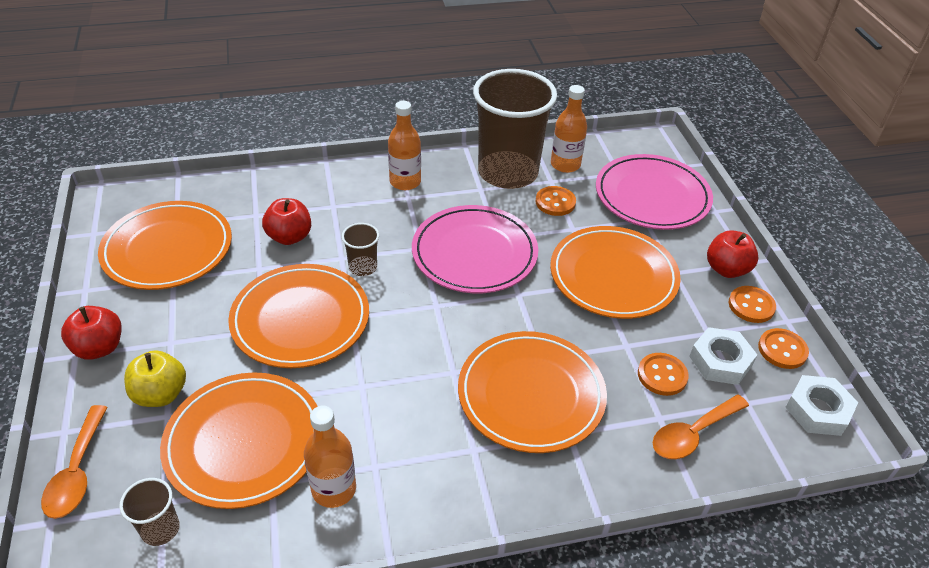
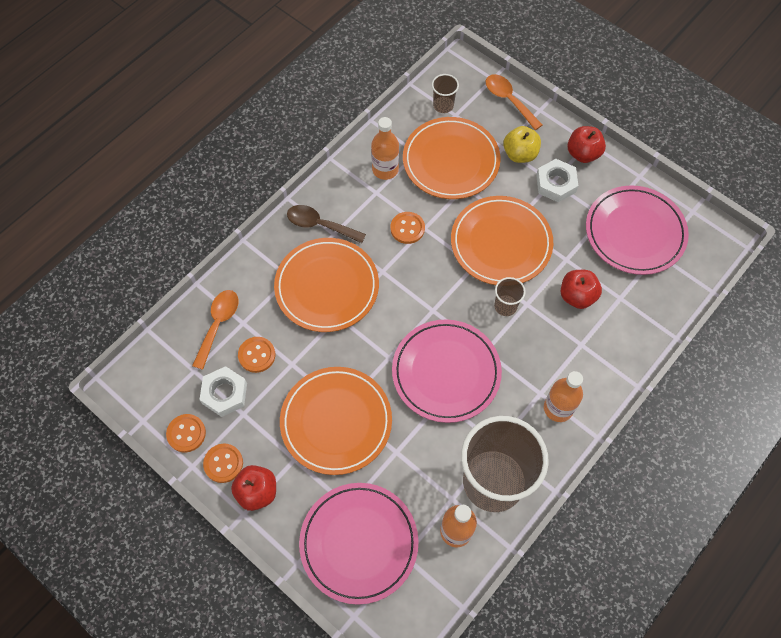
camera: 145 degrees right, 20 degrees up
(168, 249) = (635, 232): orange plate -> pink plate
(482, 472) = (320, 225): none -> brown spoon
(555, 202) = (430, 473): orange button -> orange button (407, 228)
(818, 410) = (147, 395): white nut -> white nut (556, 184)

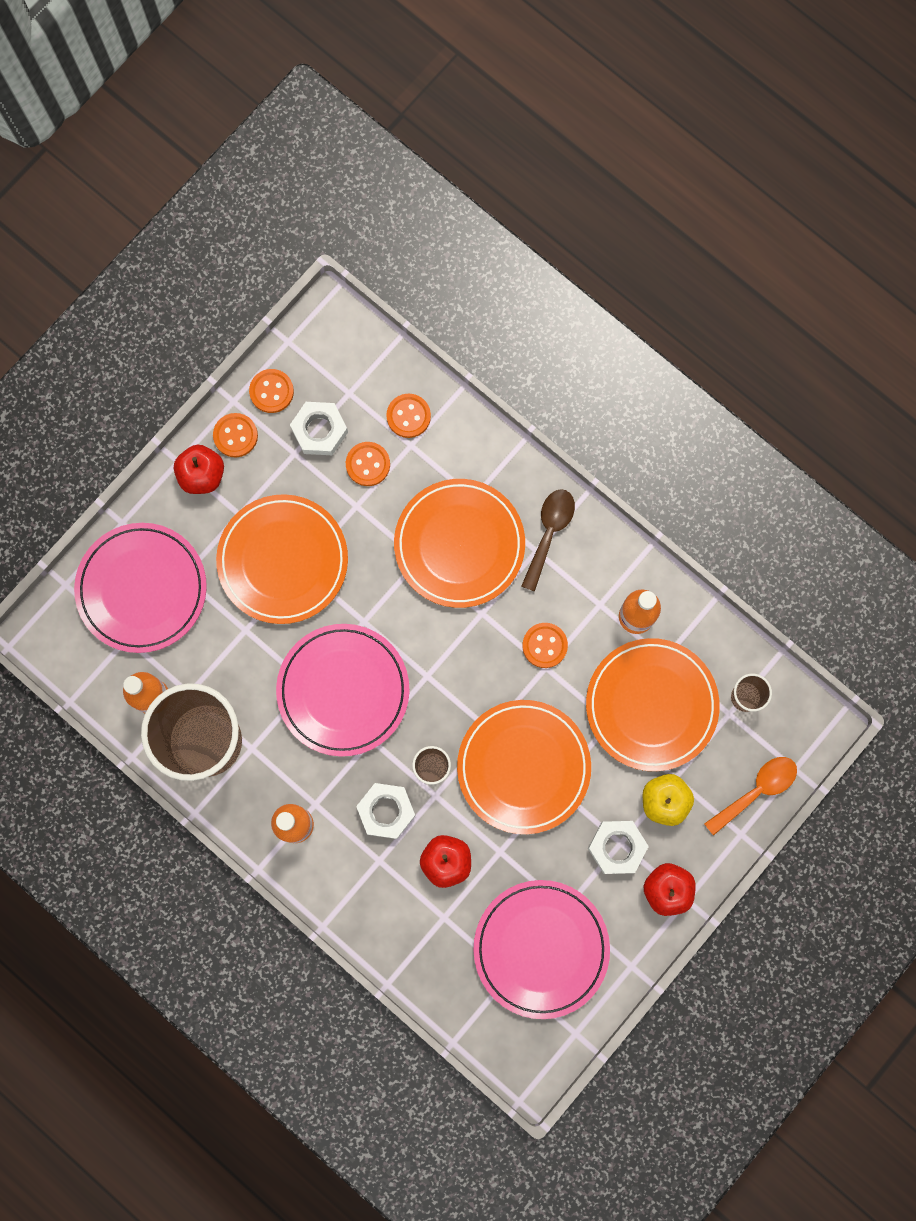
camera: 90 degrees right, 15 degrees up
(218, 324) = (408, 416): orange spoon -> orange button
(542, 339) = (386, 811): none -> white nut

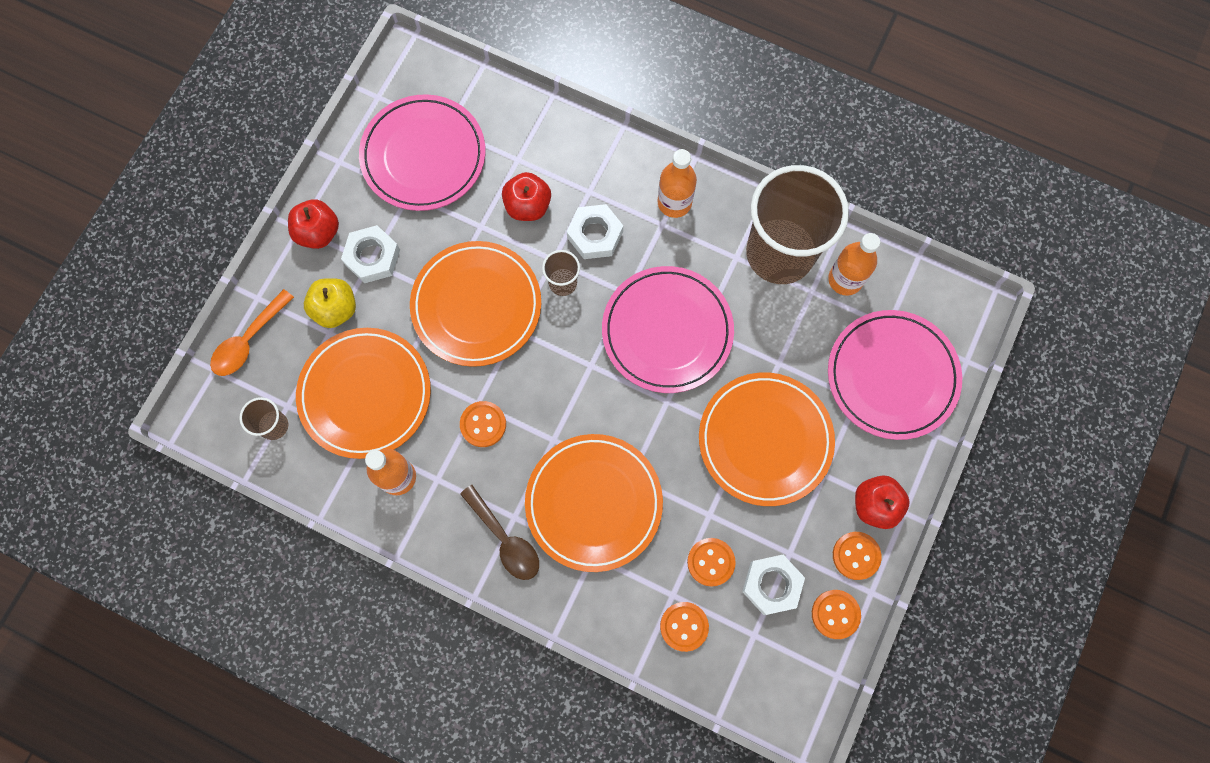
camera: 165 degrees right, 5 degrees down
(549, 533) = (505, 539): brown spoon -> brown spoon turned 45 degrees counterclockwise

